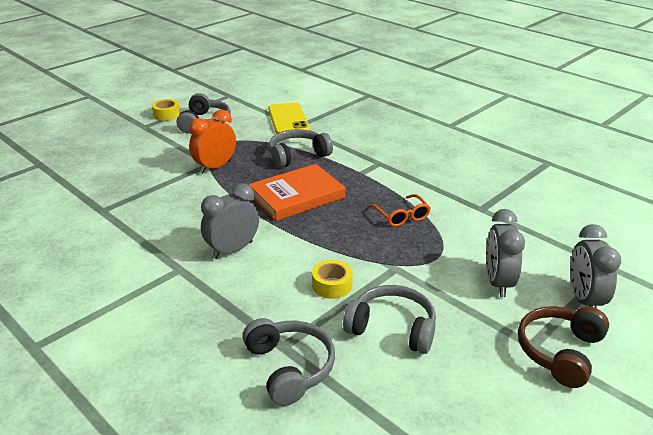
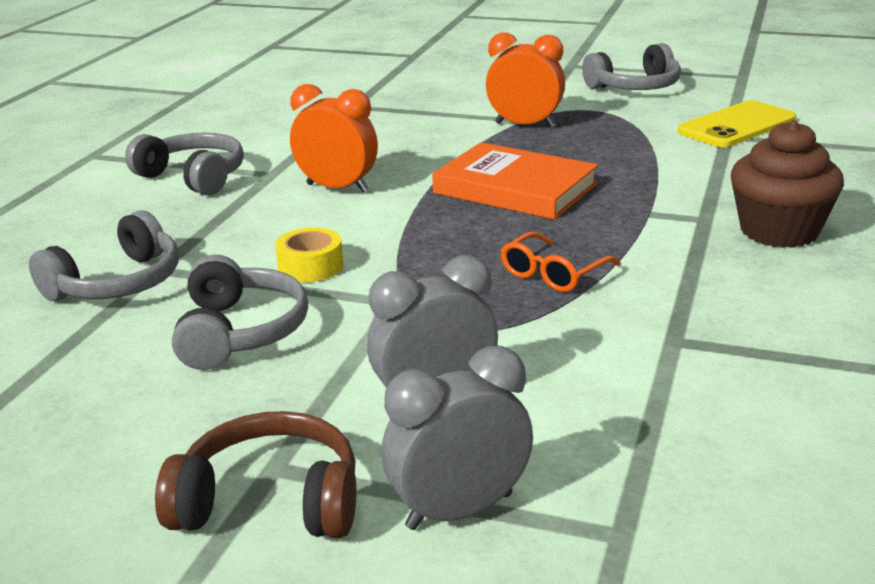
camera: 65 degrees right, 5 degrees down
(167, 115) = (621, 65): yellow tape -> none
(232, 250) = (337, 188): grey clock -> orange clock
(297, 155) = (633, 159): grey headphones -> grey headphones (194, 177)
(406, 153) = (779, 231): none -> brown cupcake

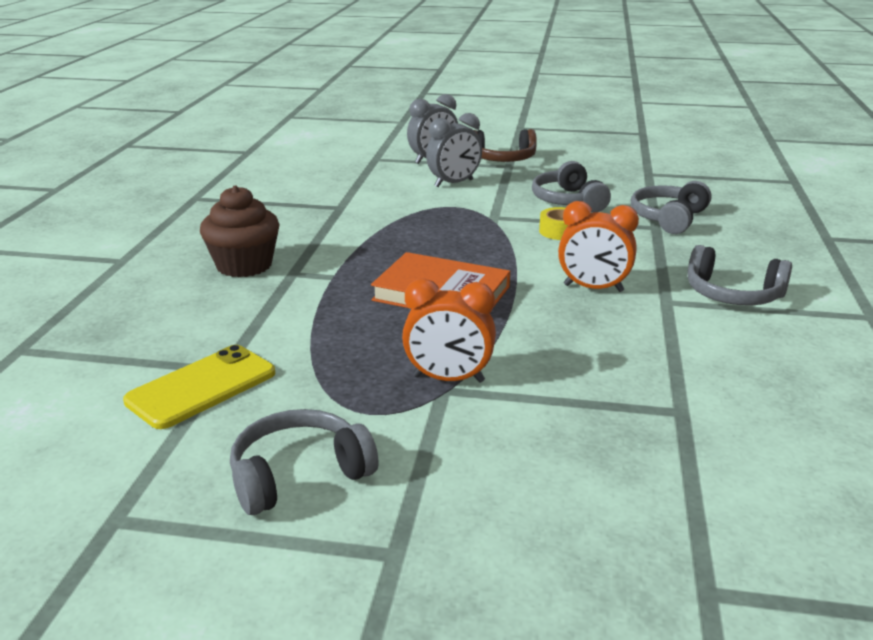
camera: 170 degrees right, 0 degrees up
(553, 274) = (404, 233): orange glasses -> none

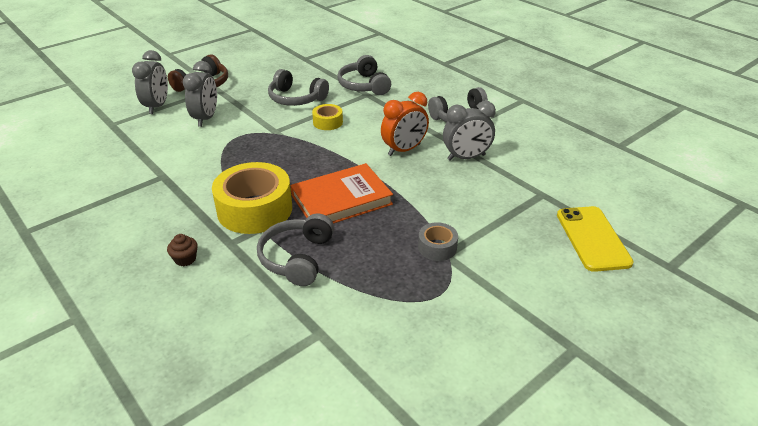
camera: 50 degrees left, 10 degrees up
(201, 387) = (331, 353): yellow phone -> yellow phone (592, 238)
(244, 265) = (185, 259): brown cupcake -> brown cupcake, size x0.44
(299, 475) = (474, 353): grey headphones -> grey headphones (297, 258)
(357, 262) = (255, 209): none -> yellow tape
(448, 379) = (437, 247): orange clock -> grey tape
(655, 329) = (466, 157): none -> grey clock

